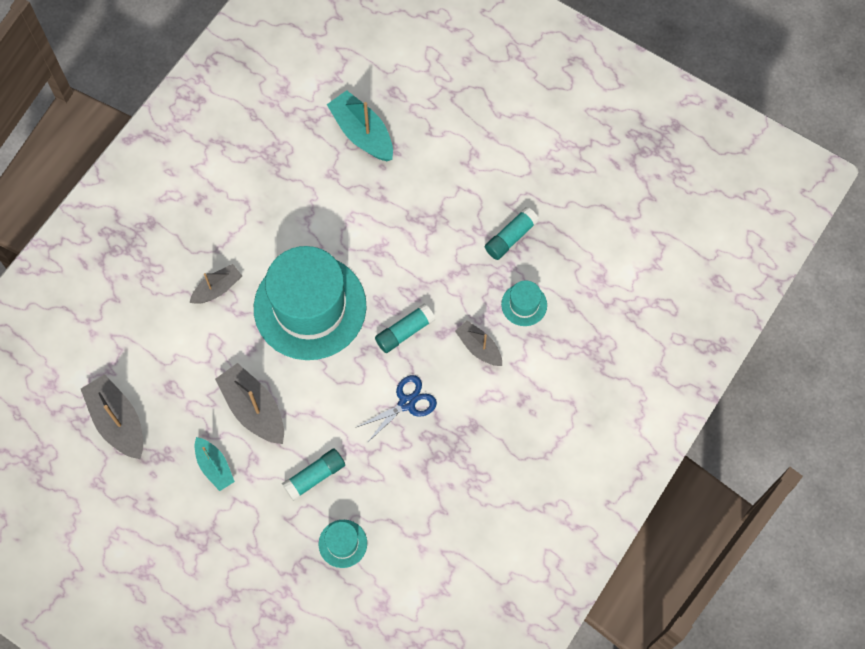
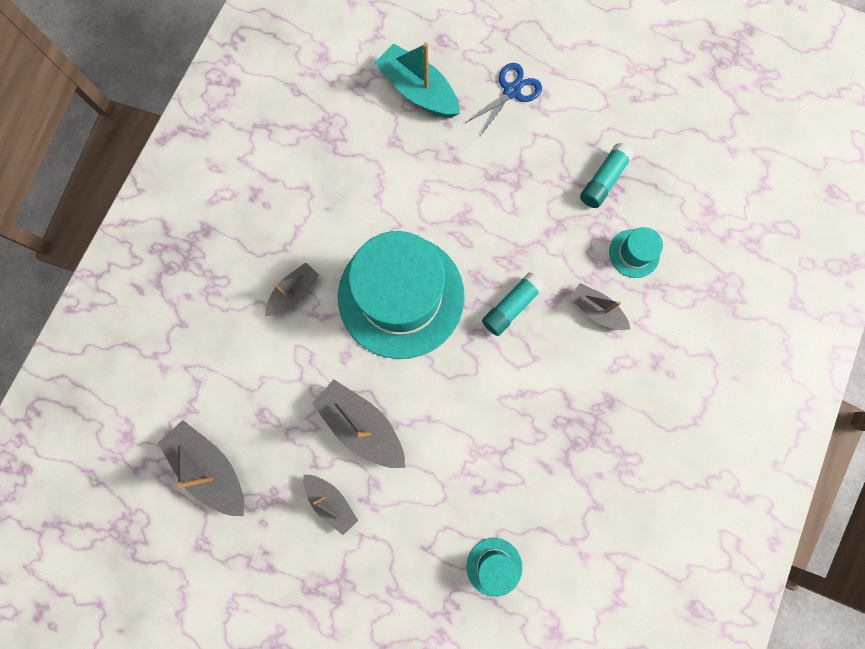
camera: 10 degrees left, 10 degrees up
(214, 466) = (331, 501): turquoise boat -> grey boat
(315, 476) = (446, 492): turquoise glue stick -> none
(406, 403) = (531, 388): blue scissors -> blue scissors (511, 91)

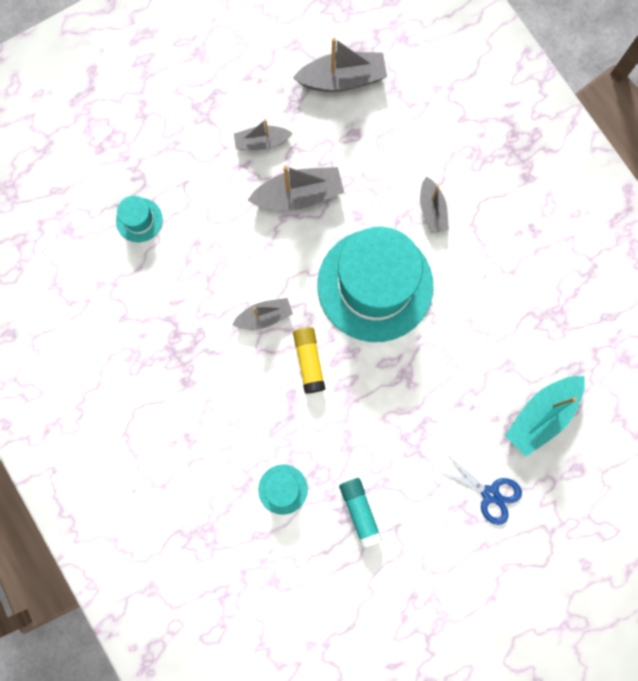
camera: 125 degrees right, 0 degrees up
(418, 91) = (541, 415): turquoise boat -> turquoise boat turned 150 degrees clockwise
(511, 91) = (490, 494): blue scissors -> blue scissors turned 45 degrees counterclockwise
(511, 306) = (309, 361): turquoise glue stick -> yellow glue stick
(596, 310) = (260, 424): grey boat -> grey boat (264, 317)

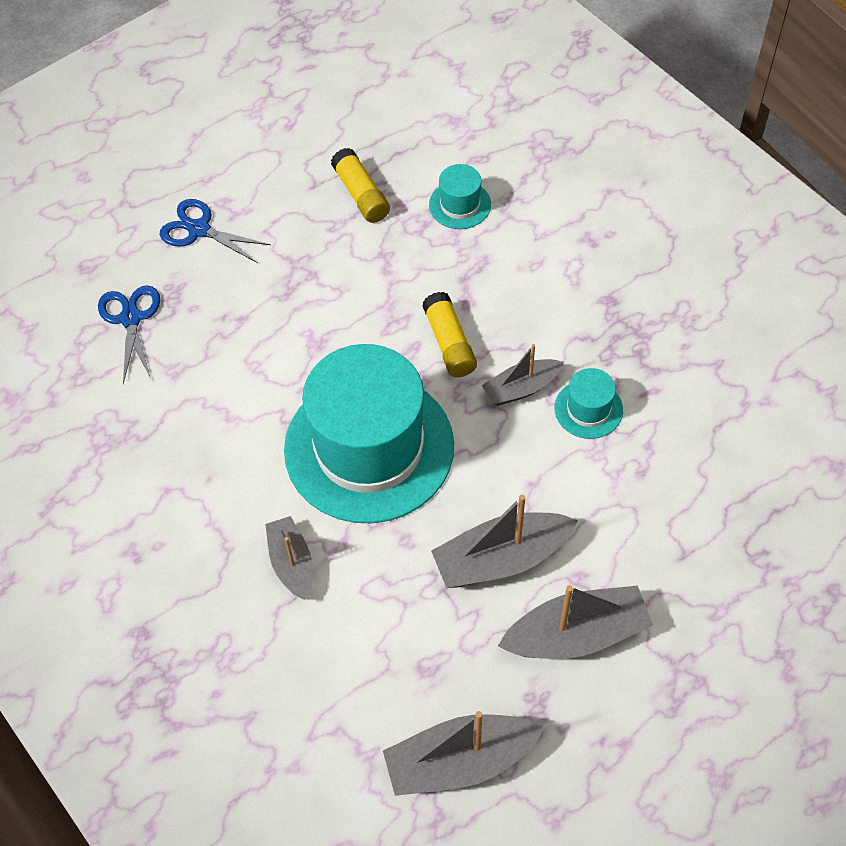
camera: 175 degrees right, 20 degrees down
(139, 220) = (736, 493): turquoise hat -> turquoise hat (588, 409)
(262, 142) = (576, 634): grey boat -> grey boat, size x1.60
(360, 511) = (361, 194): turquoise glue stick -> yellow glue stick
(541, 415) = (131, 318): turquoise boat -> blue scissors

